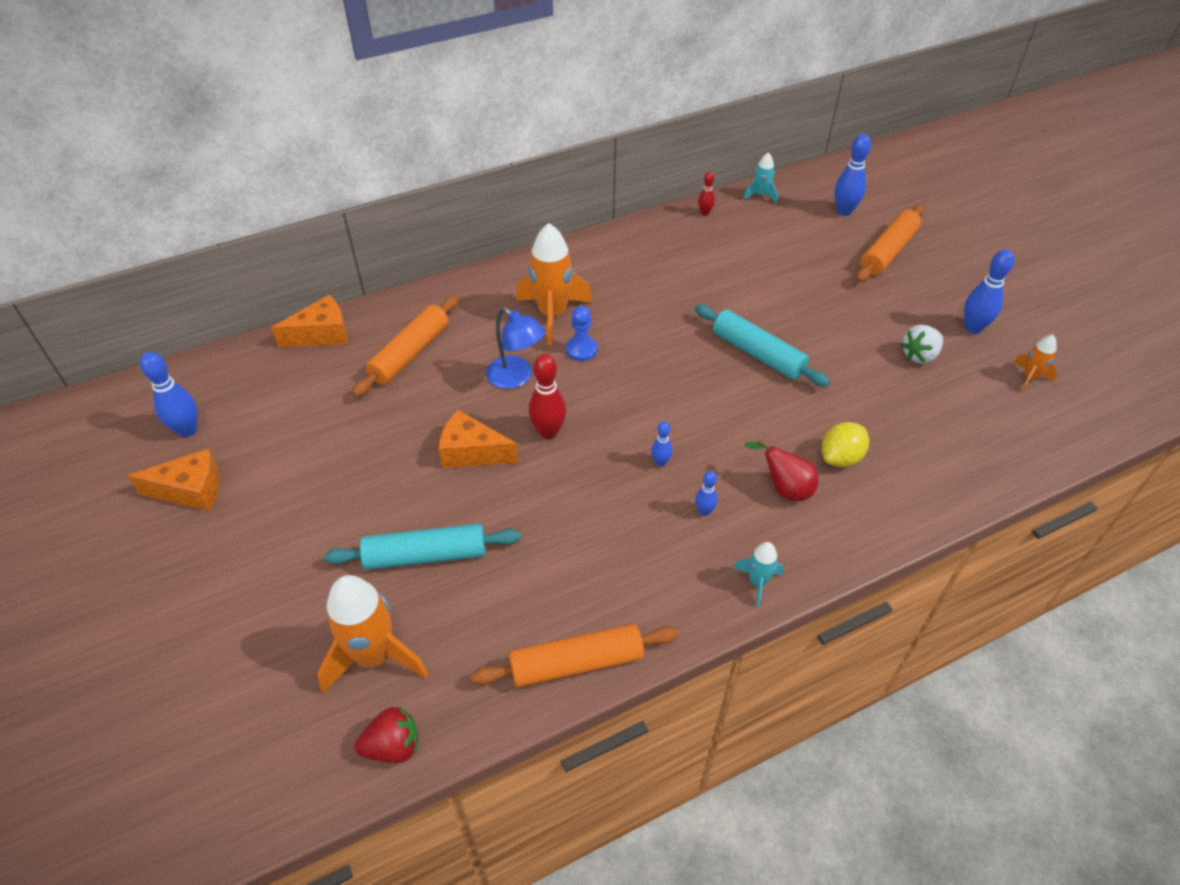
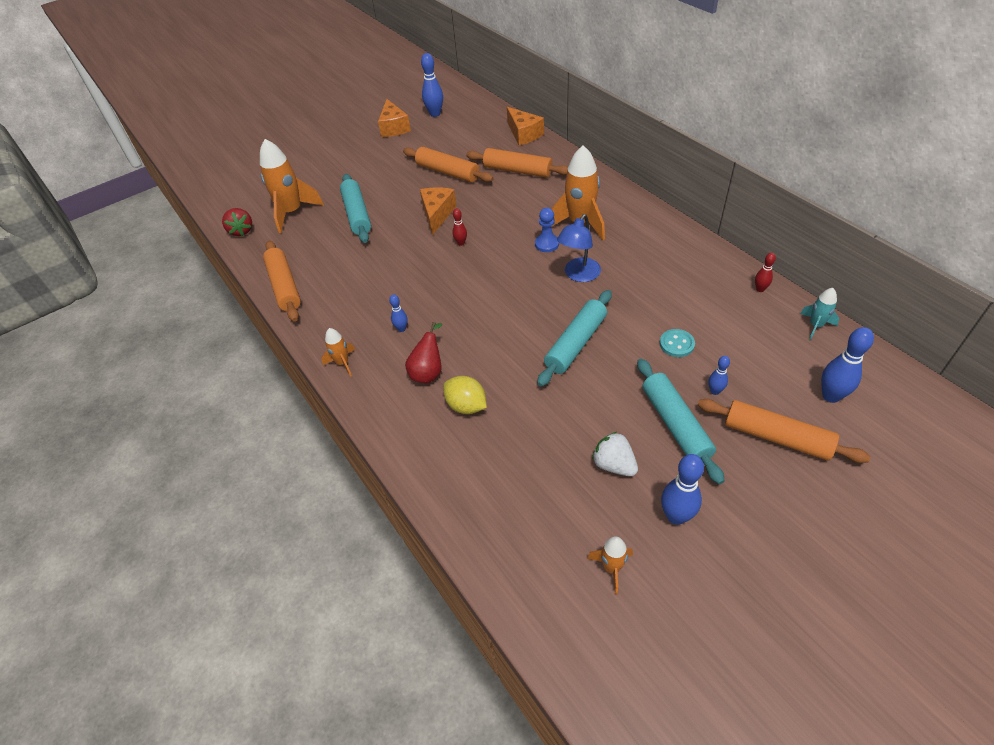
camera: 85 degrees right, 0 degrees up
(370, 430) = (448, 172): none -> orange rolling pin
(516, 377) = (508, 219): blue lamp -> blue lamp (578, 275)
(548, 432) = (461, 243): red bowling pin -> red bowling pin, size x0.55
(660, 462) = (443, 301): blue bowling pin -> blue bowling pin (715, 391)
(757, 582) = (343, 363): turquoise rocket -> orange rocket
(770, 282) = (676, 344): none -> turquoise button
(872, 306) = (675, 424): none -> turquoise rolling pin

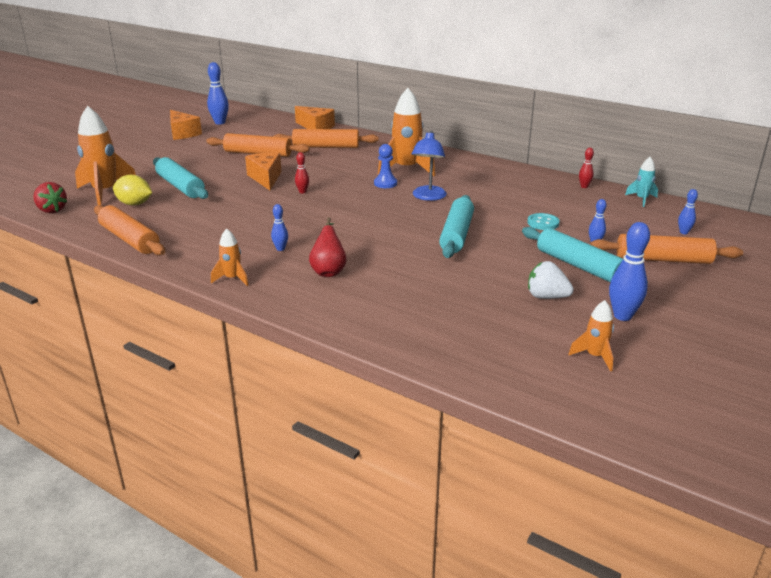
camera: 25 degrees left, 20 degrees down
(466, 406) = (383, 285): yellow lemon -> yellow lemon (134, 204)
(831, 396) = (684, 232): blue bowling pin -> blue bowling pin, size x0.55

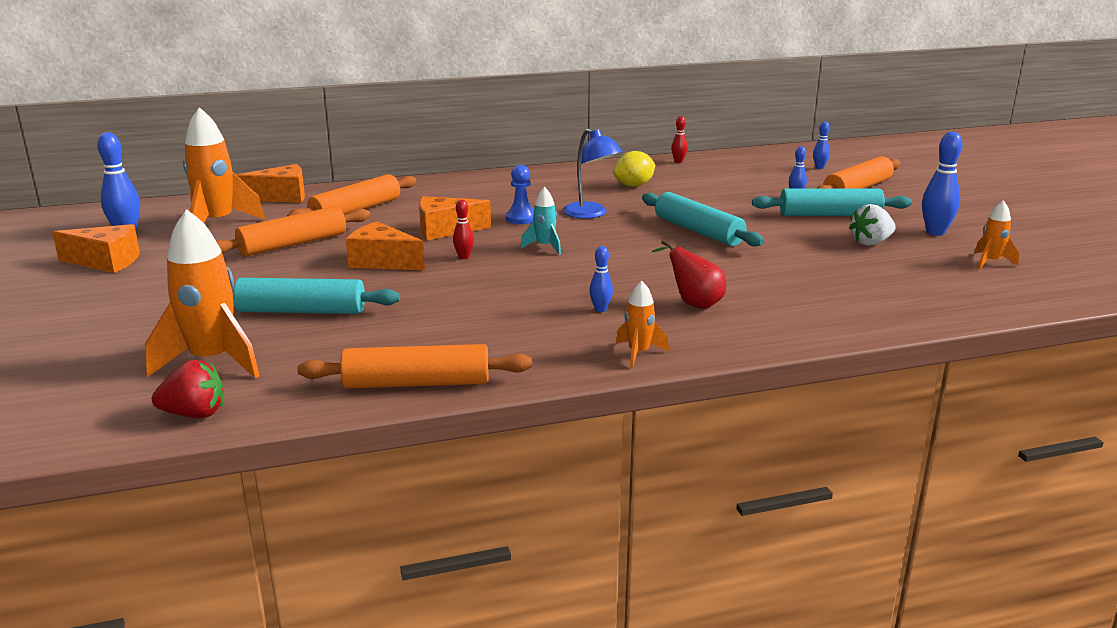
camera: 50 degrees left, 5 degrees down
(134, 204) = (300, 352): yellow lemon -> yellow lemon (634, 185)
(334, 174) = (445, 230): none -> orange cheese
(406, 169) = (503, 200): orange rocket -> orange rocket (217, 224)
(543, 223) = (728, 197): turquoise button -> none
(641, 199) = (738, 156): turquoise rocket -> turquoise rocket (544, 247)

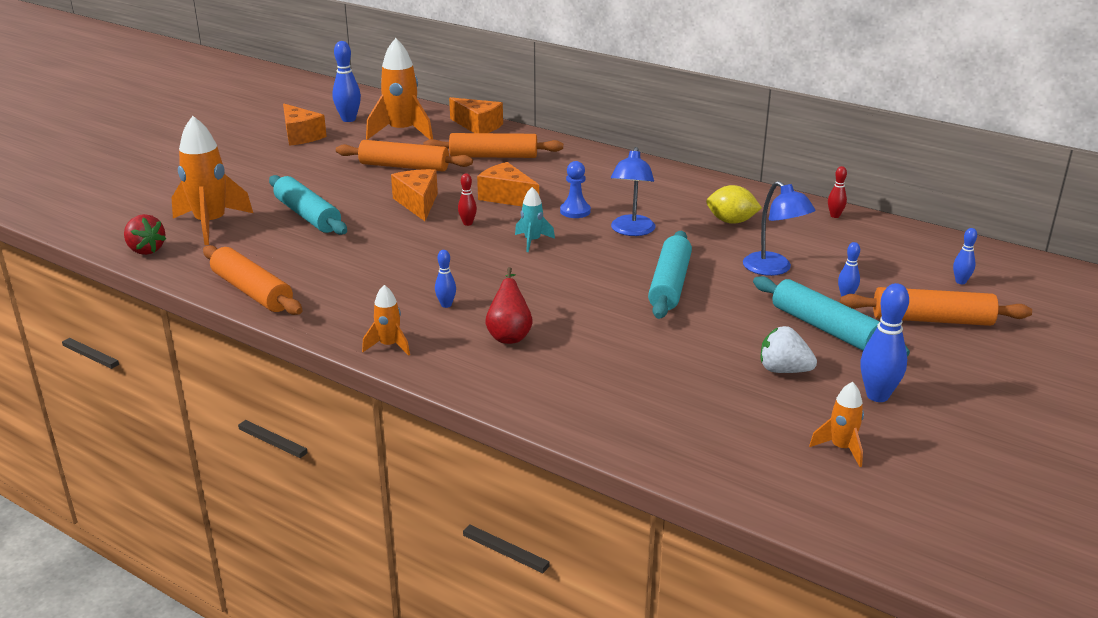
camera: 50 degrees right, 5 degrees up
(725, 199) = (773, 269): none -> blue lamp

